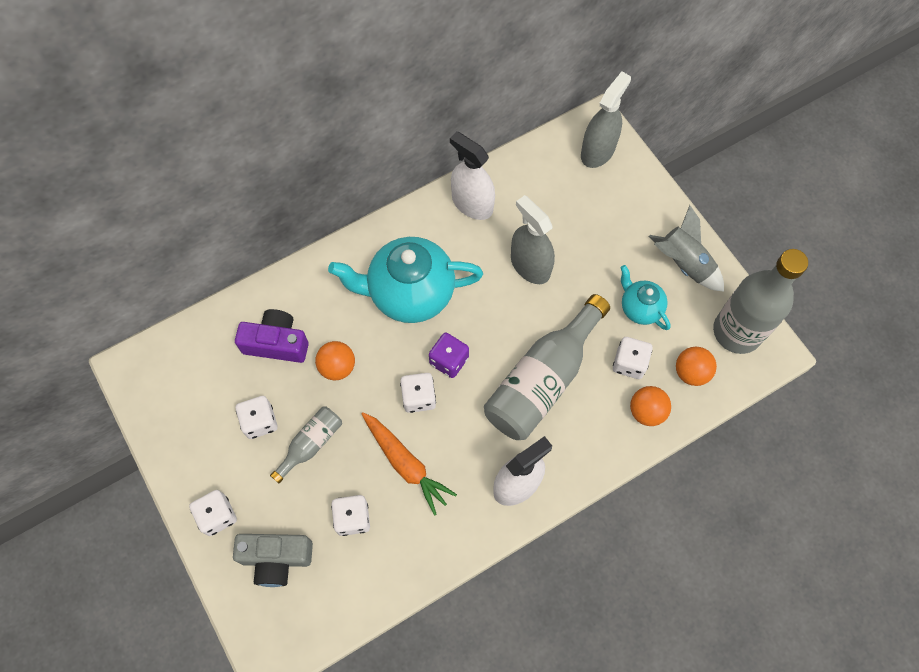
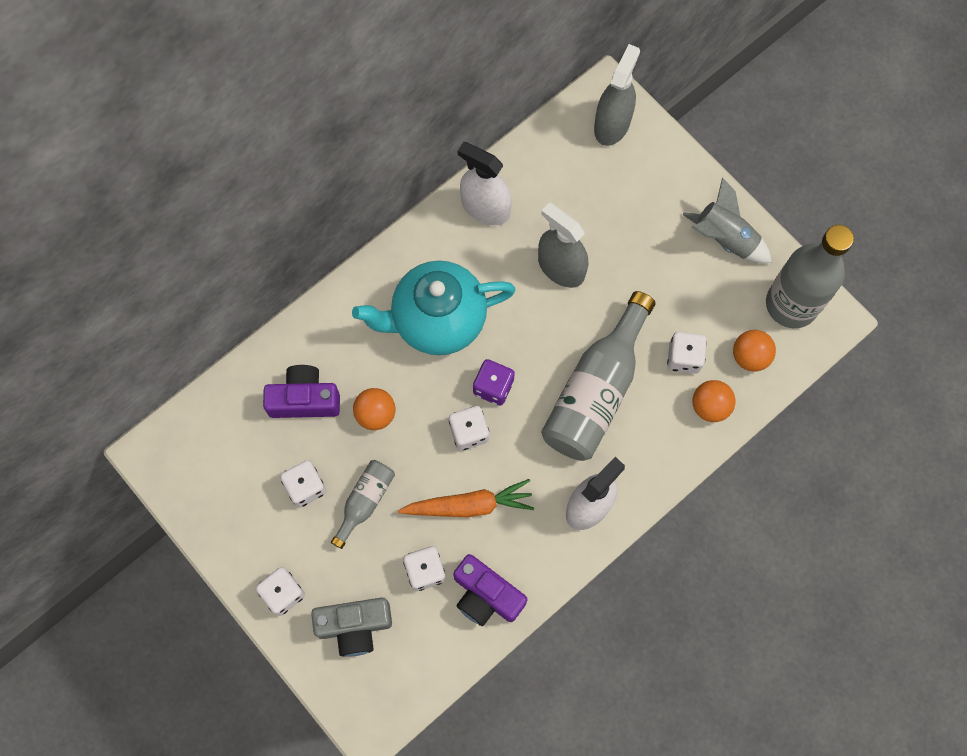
camera: 10 degrees left, 5 degrees up
(405, 552) = (486, 595): none -> purple camera
(406, 464) = (469, 505): orange carrot -> orange carrot turned 45 degrees counterclockwise
(640, 308) = (685, 295): turquoise teapot -> none

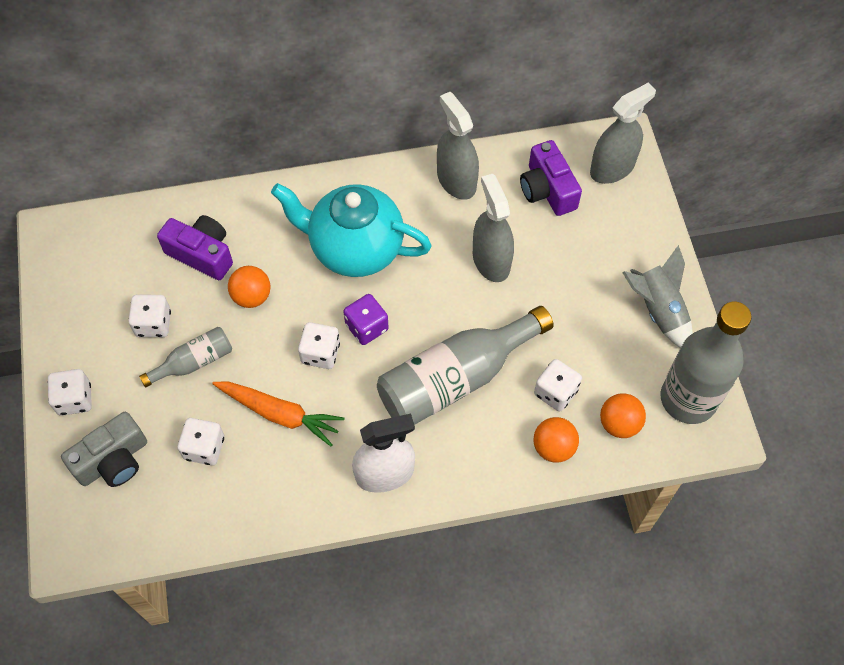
camera: 30 degrees right, 10 degrees down
(355, 626) = (113, 460): grey camera -> grey camera turned 60 degrees counterclockwise
(485, 208) = (456, 180): white spray bottle -> grey spray bottle
(486, 595) = (242, 499): purple camera -> purple camera (547, 190)

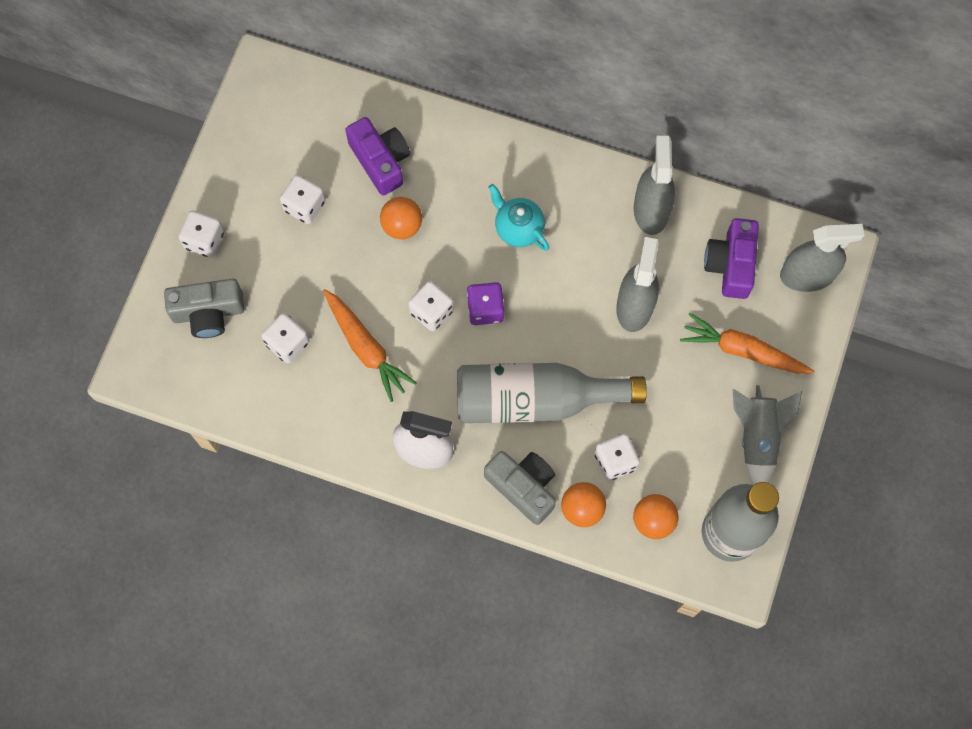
camera: 30 degrees right, 10 degrees up
(194, 362) = (320, 260): grey bottle -> none
(355, 249) = (518, 228): turquoise teapot -> turquoise teapot, size x0.52
(491, 457) = (523, 487): none -> grey camera
(600, 250) = (742, 350): none -> orange carrot

